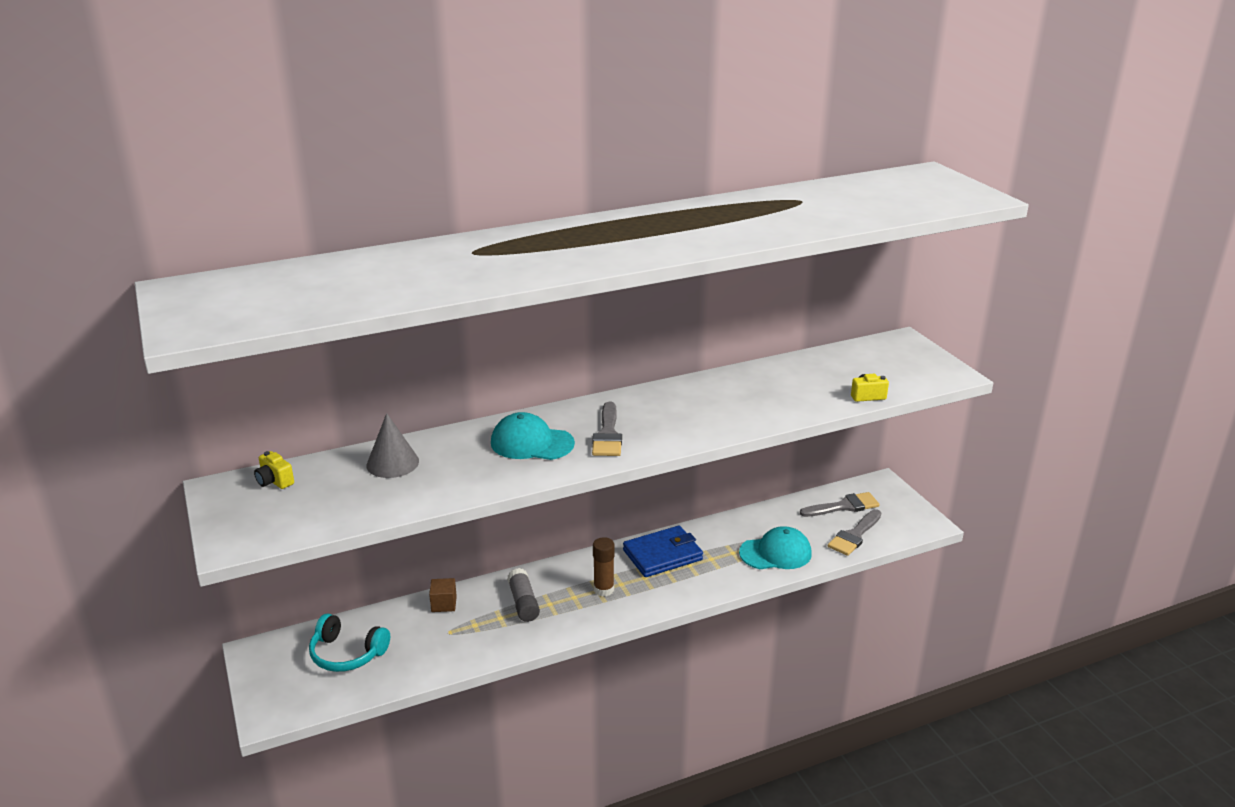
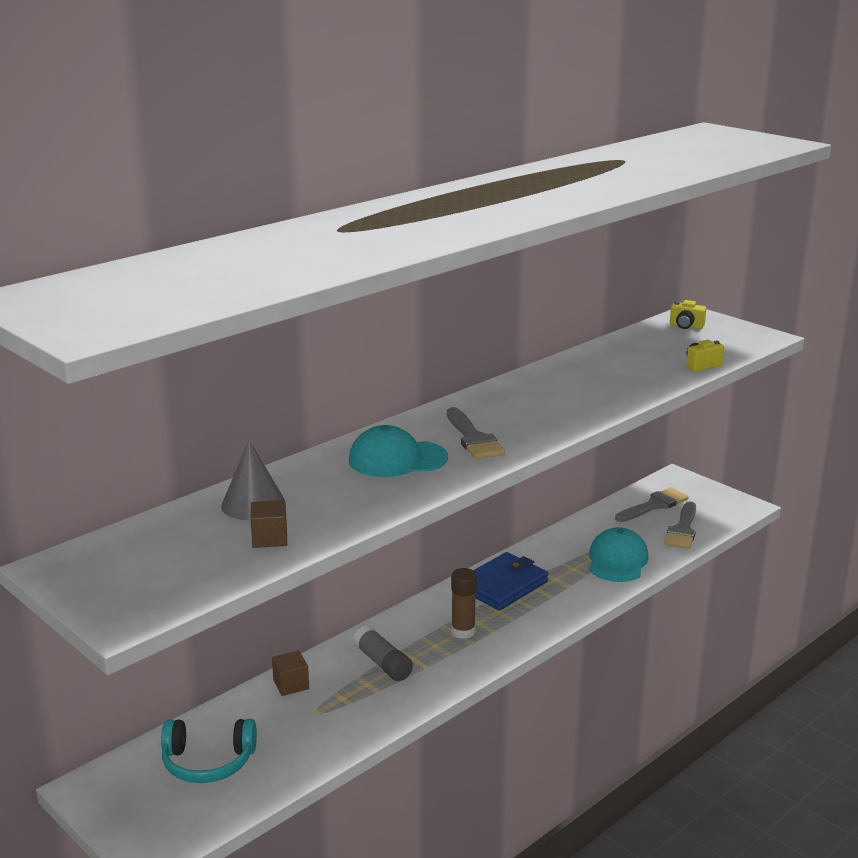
camera: 20 degrees left, 5 degrees down
(274, 481) = (122, 547): yellow camera -> yellow camera (686, 326)
(381, 497) = (269, 538): none -> brown cube
(776, 553) = (617, 560): turquoise cap -> turquoise cap turned 45 degrees counterclockwise

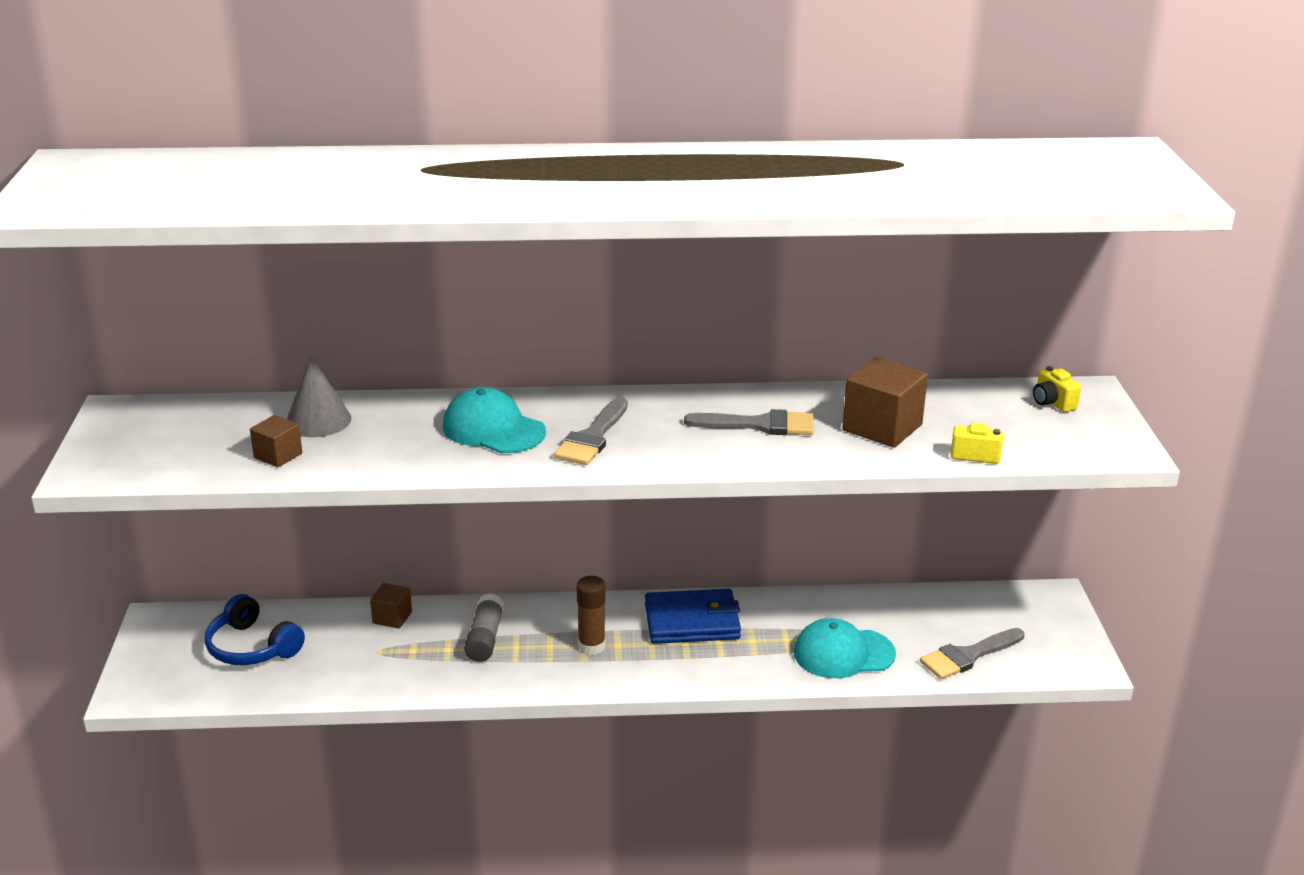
camera: 40 degrees right, 5 degrees up
(208, 762) = (252, 647): turquoise headphones -> blue headphones
(617, 560) = (843, 653): turquoise cap -> turquoise cap turned 150 degrees counterclockwise
(628, 369) = (882, 427): none -> brown cube
(654, 505) = (978, 615): grey brush -> grey brush (759, 425)

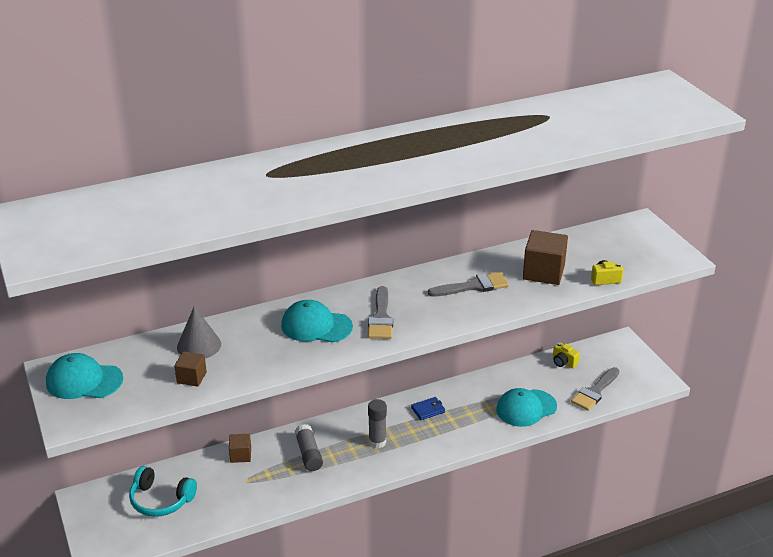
camera: 20 degrees left, 5 degrees up
(141, 431) = (84, 381): none -> turquoise cap
(252, 647) = (161, 500): blue headphones -> turquoise headphones
(591, 646) = (377, 442): brown glue stick -> grey glue stick
(692, 622) = (428, 410): blue wallet -> blue wallet, size x0.49
(1052, 403) = (625, 234): yellow camera -> yellow camera (563, 362)

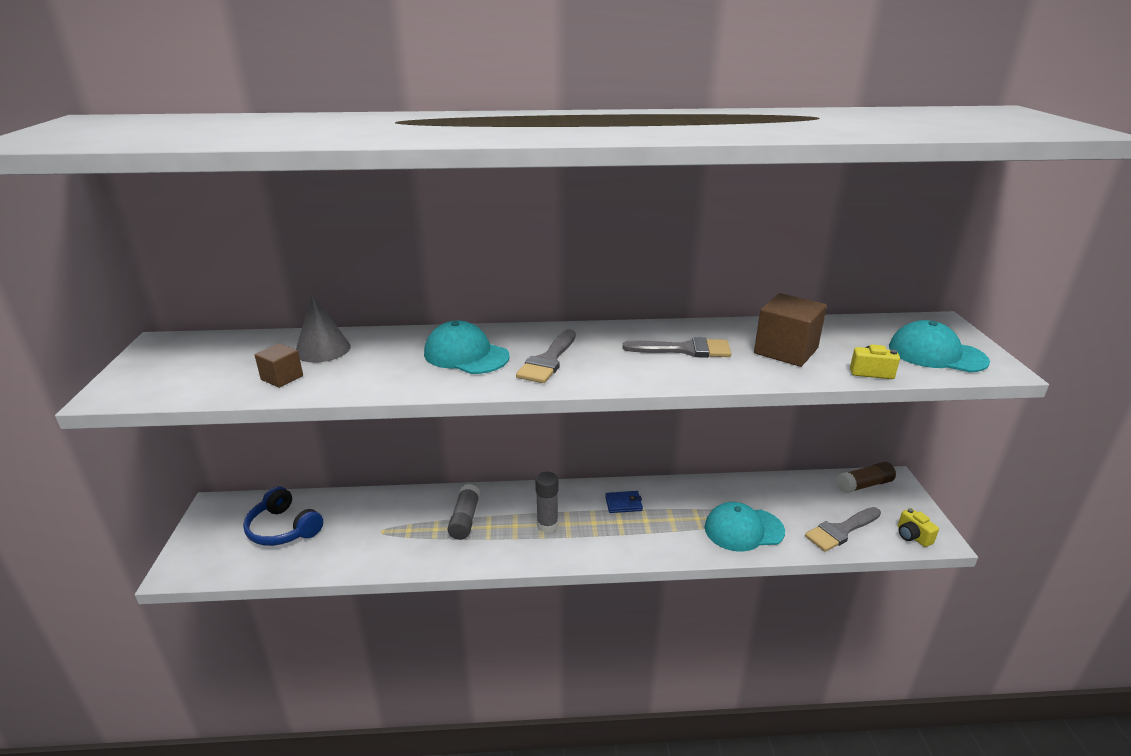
camera: 20 degrees right, 5 degrees down
(84, 381) = (174, 358): turquoise cap -> turquoise cap (936, 354)
(161, 500) = (283, 528): turquoise headphones -> blue headphones
(240, 455) = (395, 502): brown cube -> none
(563, 362) = (810, 488): yellow camera -> yellow camera (912, 536)
(602, 350) = (864, 485): none -> brown glue stick

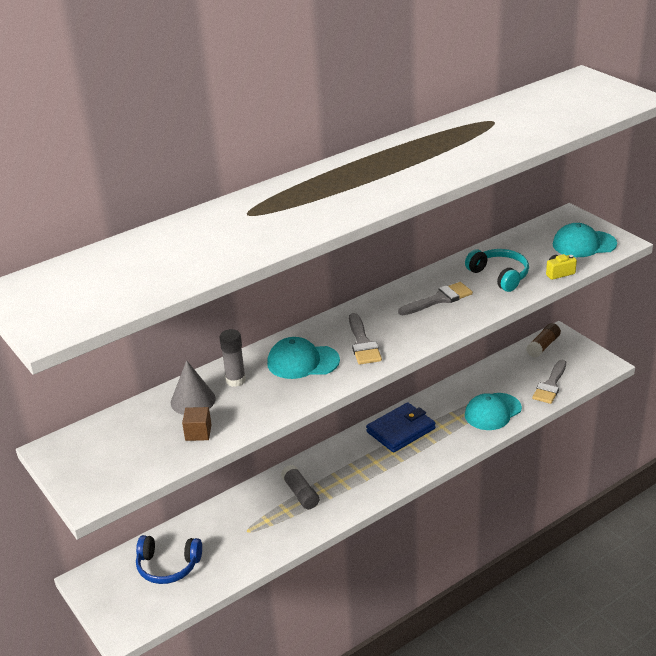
camera: 30 degrees left, 5 degrees up
(547, 525) = (363, 469): grey glue stick -> grey glue stick (235, 380)
(623, 504) = (401, 430): blue wallet -> blue wallet, size x2.02
(785, 351) = (499, 276): brown cube -> turquoise headphones
(912, 536) = (593, 370): yellow camera -> none

